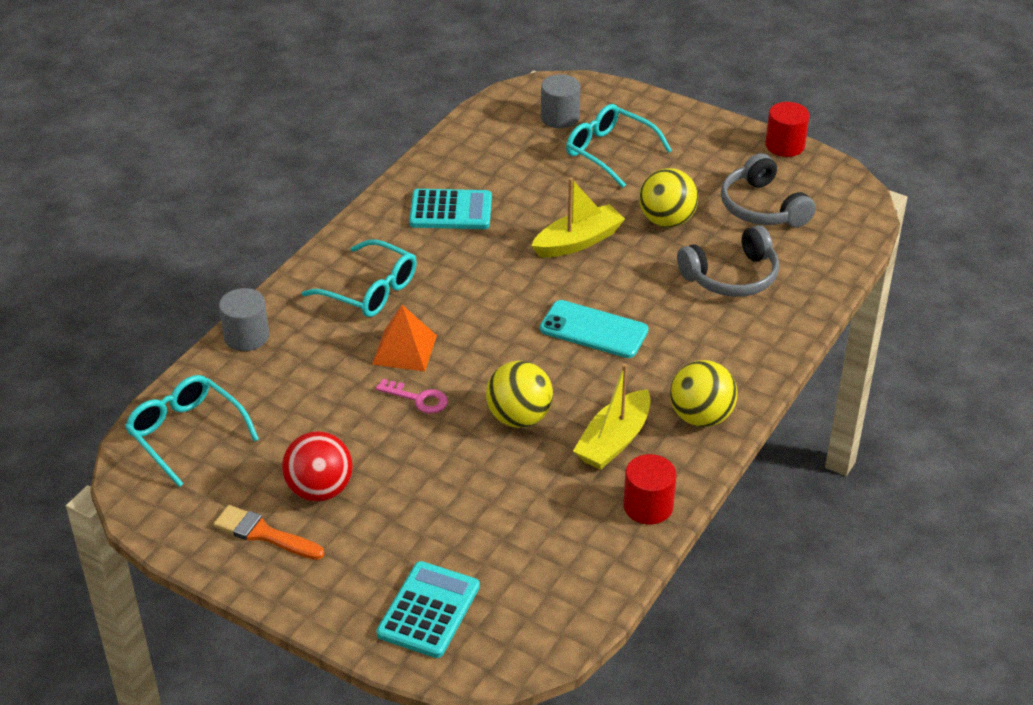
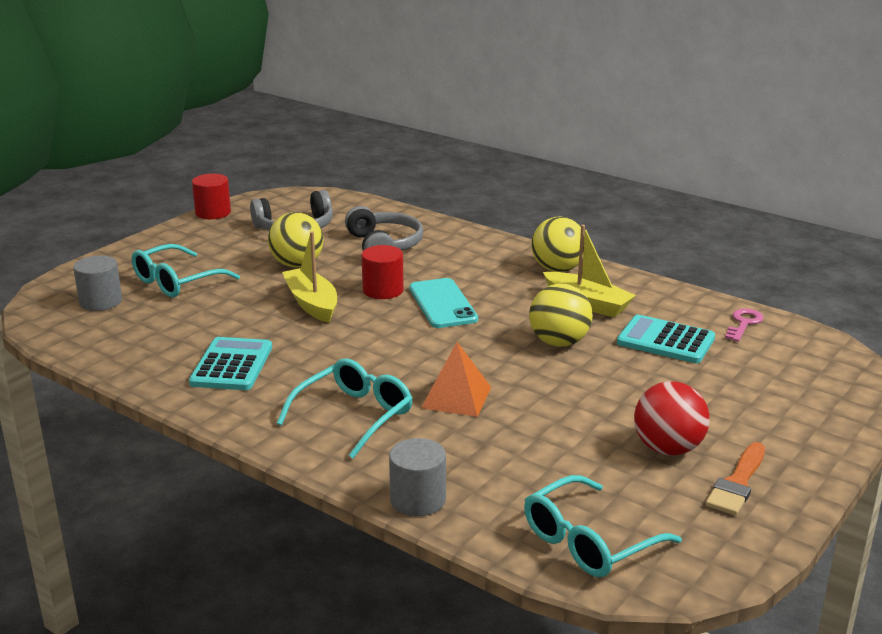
camera: 85 degrees left, 15 degrees down
(418, 399) = (532, 391): pink key -> pink key (743, 323)
(429, 610) = (808, 393): turquoise calculator -> turquoise calculator (665, 341)
(593, 330) = (443, 304): turquoise phone -> turquoise phone turned 45 degrees counterclockwise
(648, 506) = (662, 295): red cylinder -> red cylinder (383, 290)

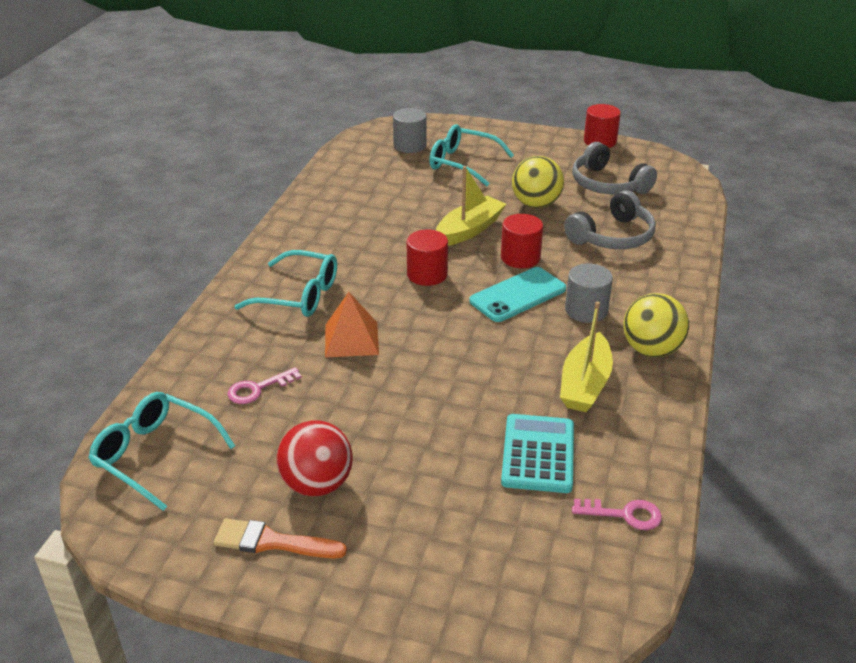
camera: 70 degrees right, 10 degrees up
(232, 365) = (347, 223): turquoise calculator -> none
(373, 339) = (427, 274): none -> red cylinder
(418, 500) = (191, 353): grey cylinder -> grey cylinder (586, 310)
(508, 463) = (258, 389): none -> pink key
(559, 342) = (487, 379): yellow ball -> none

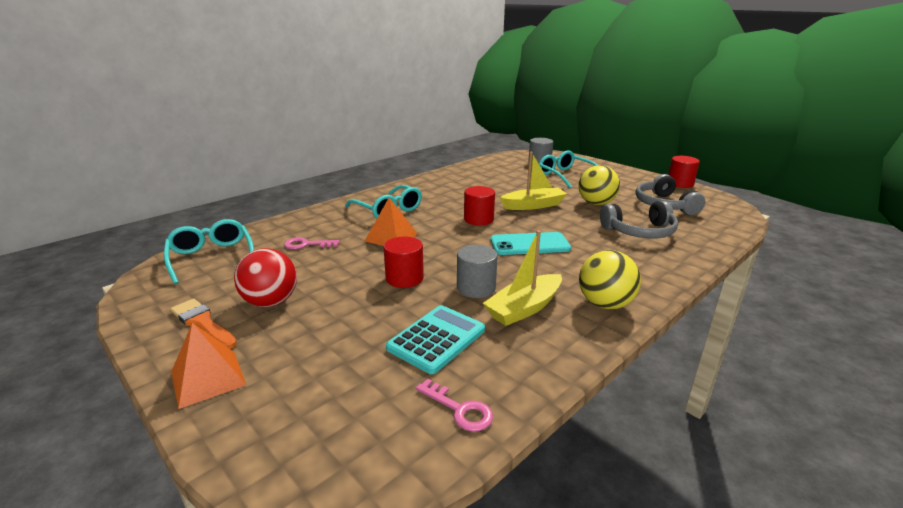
camera: 30 degrees right, 10 degrees down
(364, 594) = (208, 378): none -> orange pyramid
(520, 257) = (554, 226): red cylinder -> red cylinder (404, 278)
(586, 310) = (573, 266): grey cylinder -> grey cylinder (476, 288)

